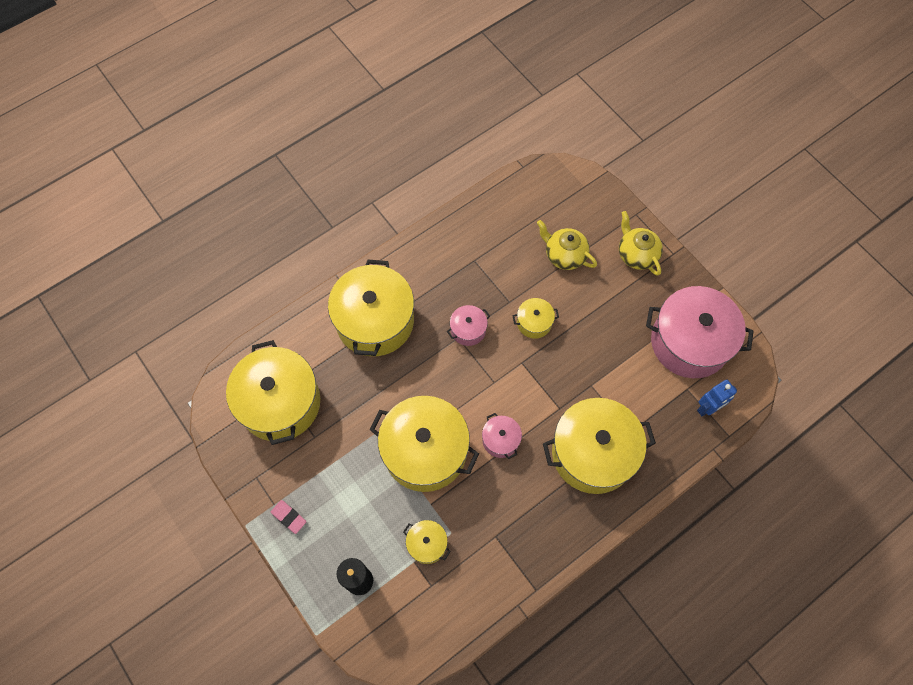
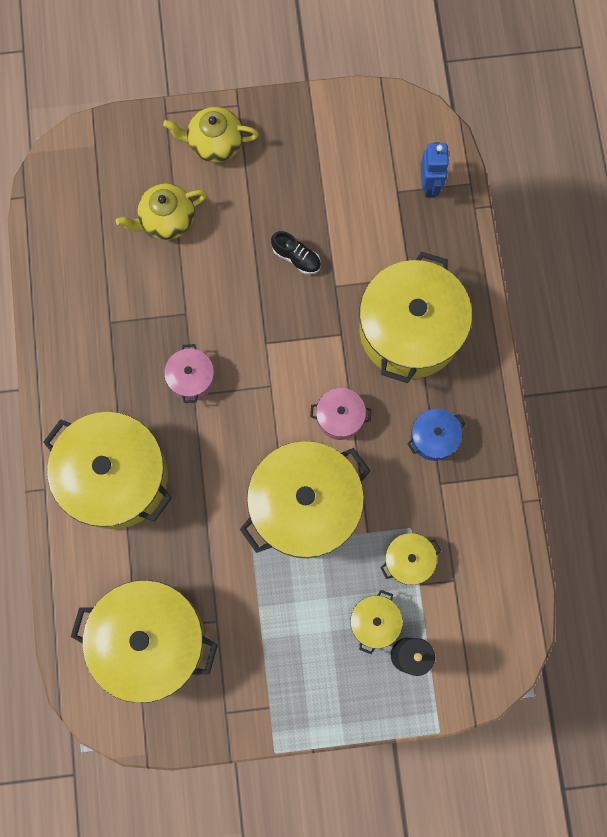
camera: 60 degrees left, 10 degrees up
(289, 517) = (293, 697): pink eraser -> none
(525, 513) = (433, 438): none -> blue pot
(534, 322) = (227, 302): yellow pot -> yellow pot (374, 622)
(594, 349) = (296, 257): none -> black shoe
(689, 342) = (348, 155): pink pot -> none

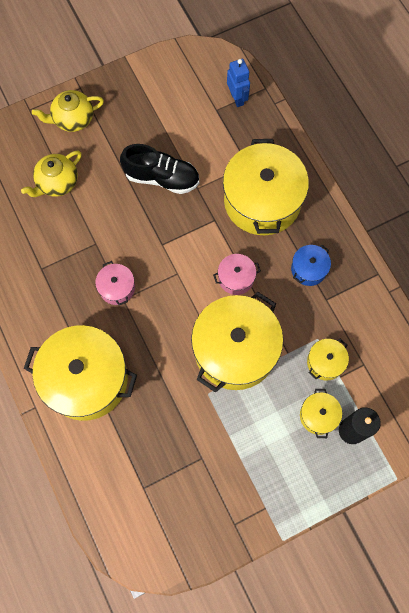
camera: 20 degrees left, 5 degrees down
(151, 640) = (157, 490): yellow pot -> none
(296, 257) = (162, 178): black shoe -> black shoe, size x1.83

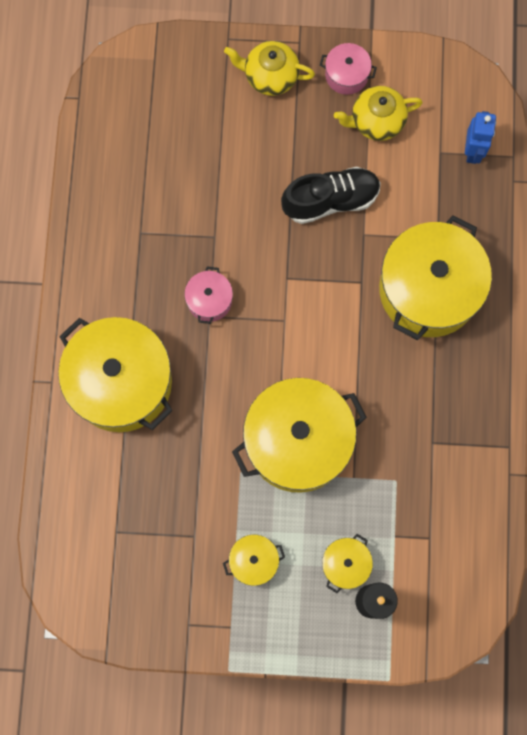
camera: 30 degrees right, 5 degrees up
(57, 183) = (211, 143): yellow teapot -> yellow teapot (376, 121)
(162, 178) = (330, 200): black shoe -> black shoe turned 60 degrees counterclockwise
(236, 278) = (346, 362): pink pot -> pink pot (346, 75)
(308, 269) = (433, 397): blue pot -> none
(325, 362) = (388, 511): yellow pot -> yellow pot (254, 561)

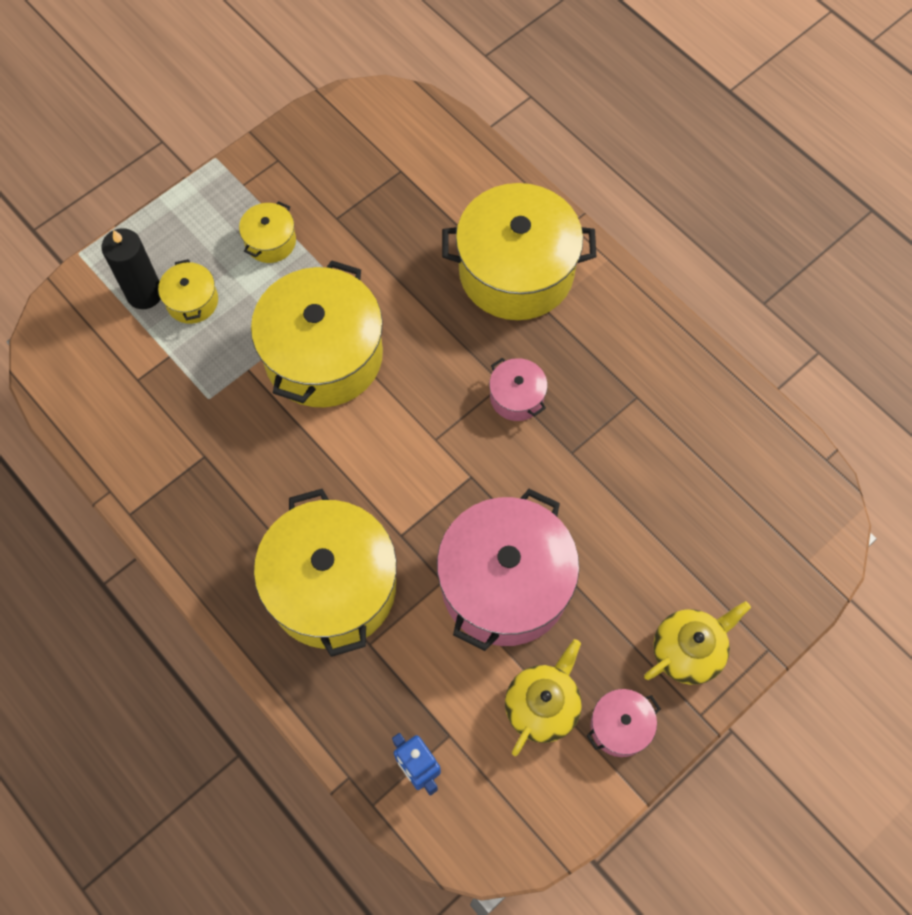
camera: 135 degrees right, 10 degrees down
(330, 200) = (505, 584): black shoe -> pink pot

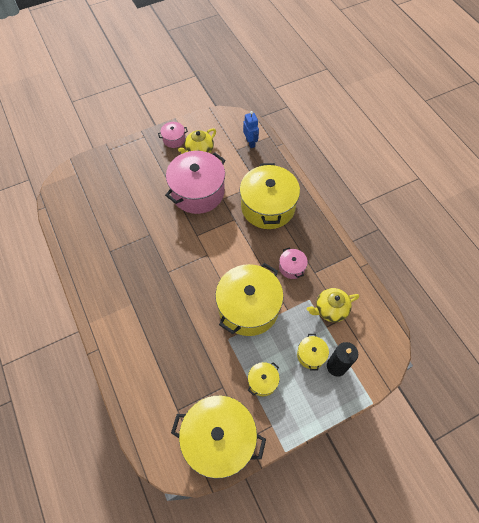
camera: 165 degrees left, 5 degrees down
(516, 271) = (138, 328): yellow pot -> yellow pot (219, 439)
(516, 397) = (163, 264): pink pot -> pink pot (292, 267)
(688, 651) = (138, 155): yellow teapot -> yellow teapot (330, 309)

